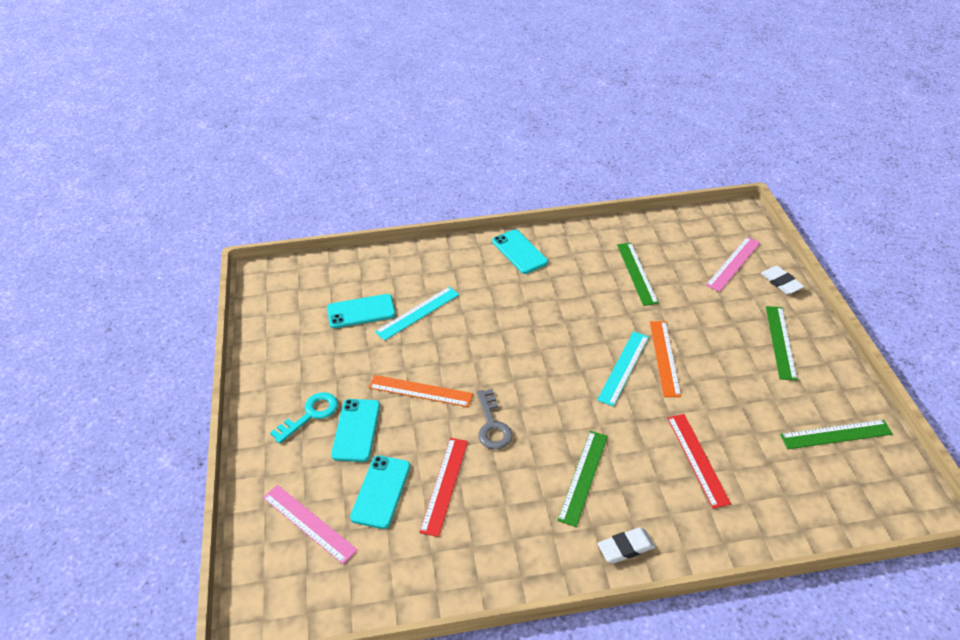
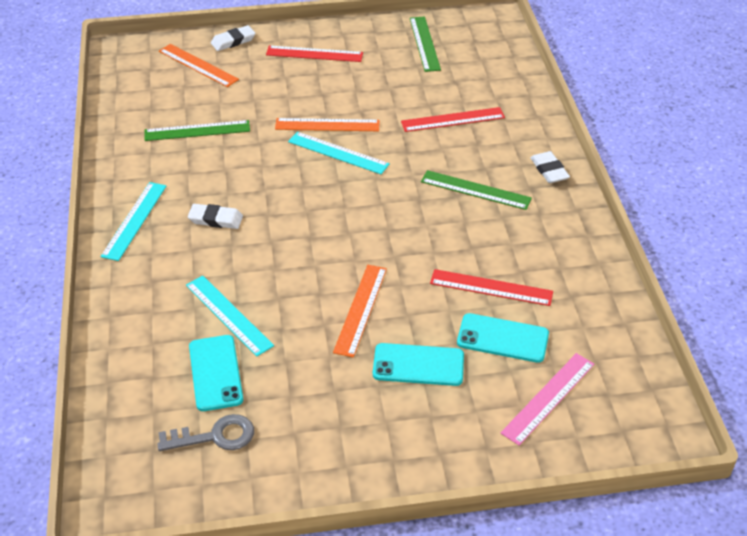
camera: 90 degrees left, 0 degrees up
(310, 415) = (394, 411): turquoise key -> none
(492, 425) = (412, 251): grey key -> grey key (215, 436)
(519, 252) = (134, 220): turquoise phone -> turquoise ruler
(524, 295) = (216, 219): none -> white eraser
(733, 263) = (198, 65): pink ruler -> orange ruler
(780, 342) = (314, 54): green ruler -> red ruler

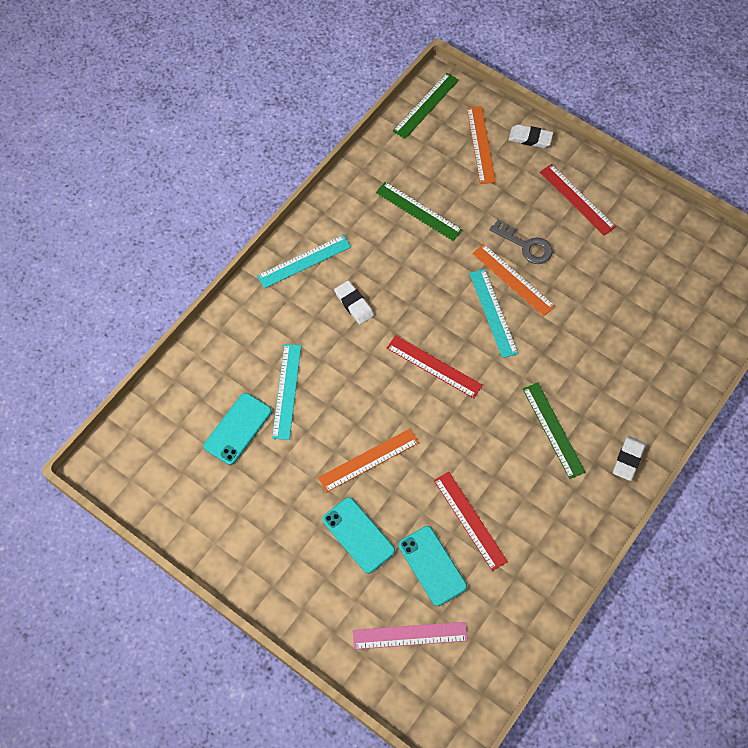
camera: 45 degrees right, 20 degrees up
(215, 436) = (194, 474): grey key -> grey key (525, 245)
(424, 43) = (675, 255): green ruler -> green ruler (426, 105)
(453, 119) = (610, 350): red ruler -> red ruler (434, 366)

